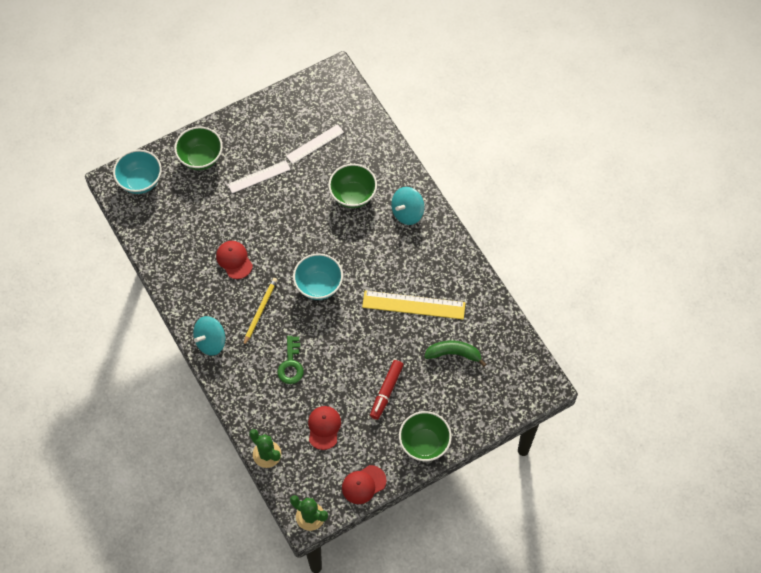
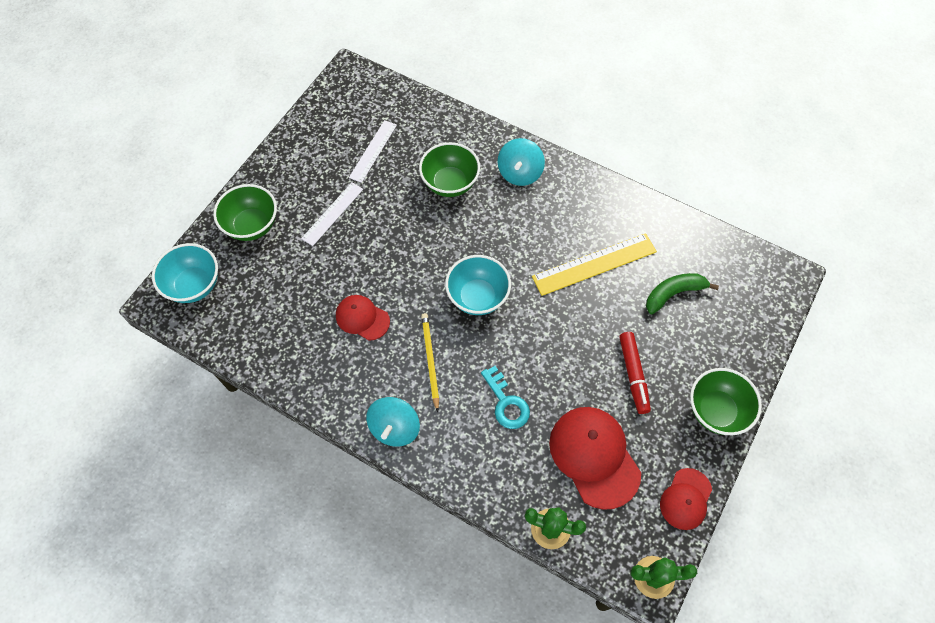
camera: 30 degrees left, 0 degrees up
(291, 364) = (506, 403): green key -> turquoise key
(324, 427) = (594, 456): red cap -> red cap, size x1.72

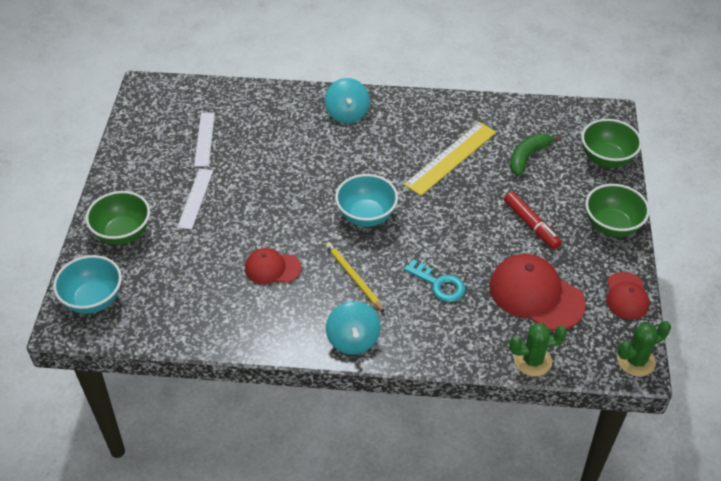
camera: 25 degrees left, 15 degrees down
(450, 183) = (290, 141): green bowl -> green bowl (606, 159)

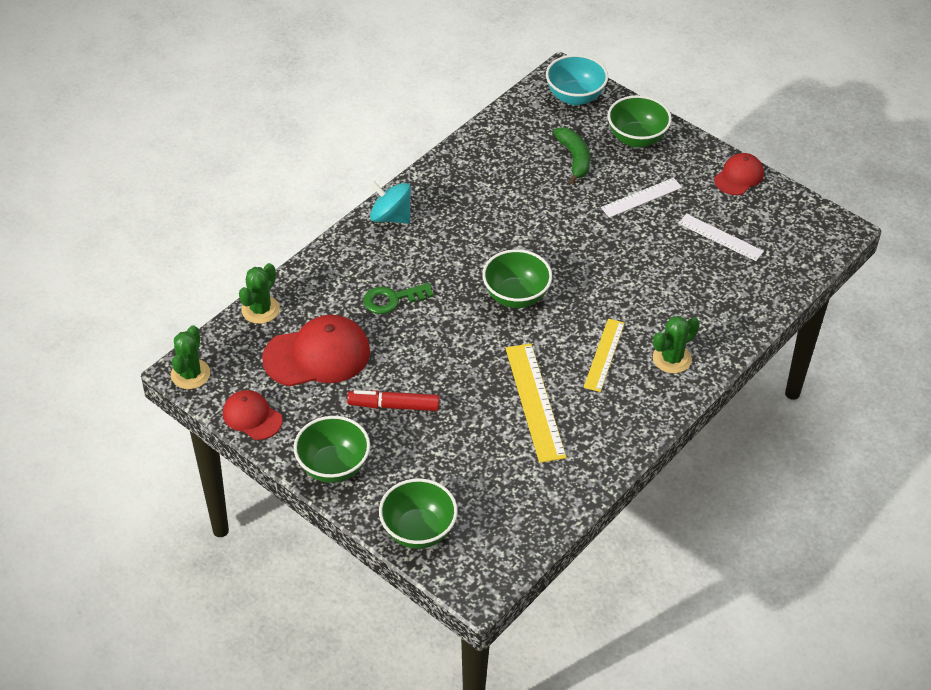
camera: 125 degrees right, 0 degrees up
(195, 198) = (641, 197): white ruler -> white ruler turned 75 degrees counterclockwise
(272, 268) = (512, 207): red cap -> red cap (739, 176)
(347, 113) = (672, 359): turquoise spinning top -> green cactus
(353, 277) = (453, 250): yellow pencil -> none
(366, 216) = (516, 296): turquoise bowl -> green bowl
(376, 145) = (604, 355): none -> yellow ruler
(439, 284) = (392, 299): turquoise key -> green key
(528, 157) = (481, 465): green banana -> green banana (574, 159)

